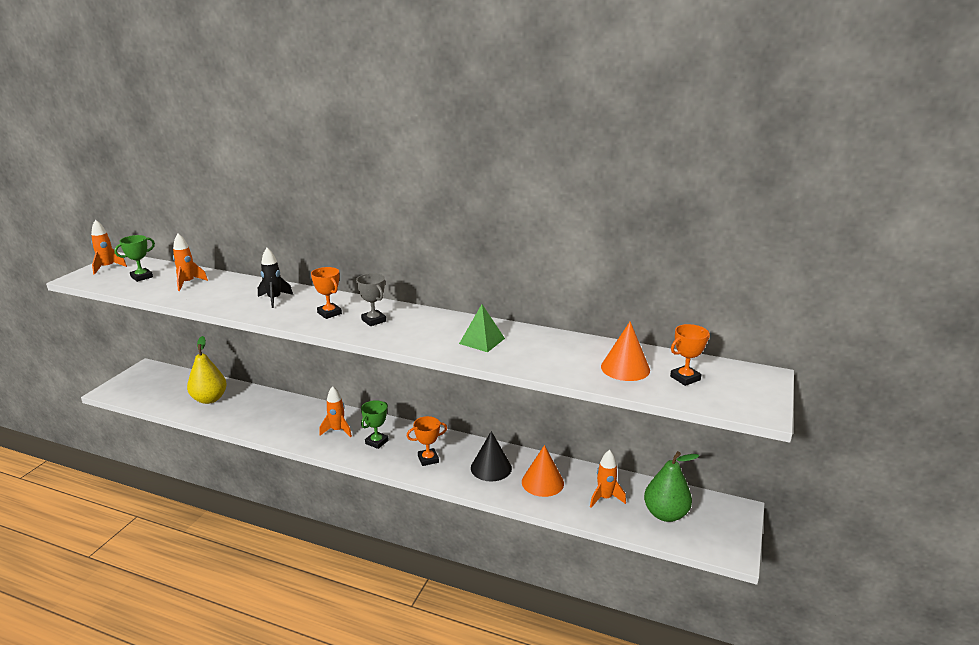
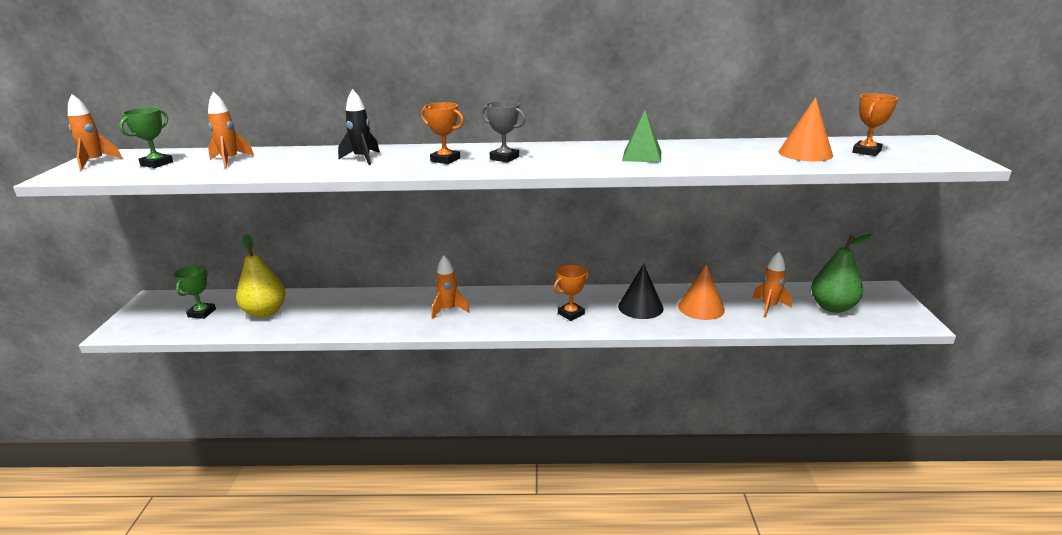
camera: 20 degrees left, 0 degrees up
(376, 442) = (502, 311): green trophy -> green trophy (202, 313)

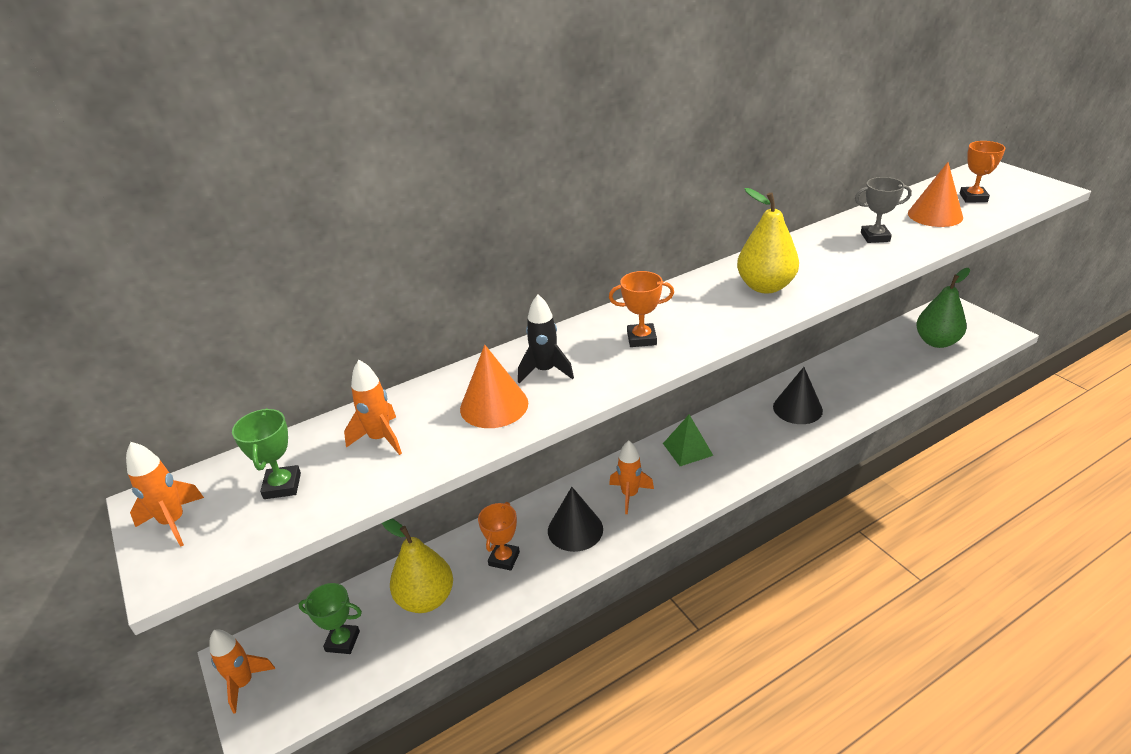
camera: 30 degrees left, 10 degrees up
(202, 313) = (342, 641): green trophy -> green trophy turned 60 degrees counterclockwise
(390, 314) = (575, 529): none -> black cone
(504, 158) = (697, 313): grey trophy -> grey trophy (875, 237)
(571, 314) = (749, 444): orange trophy -> orange trophy (504, 559)
(579, 157) = (765, 286): none -> yellow pear
(642, 156) = (815, 264): green pyramid -> green pyramid (687, 449)
(701, 308) = (845, 387): orange cone -> orange cone (494, 405)
(769, 307) = (894, 362): orange rocket -> orange rocket (244, 683)

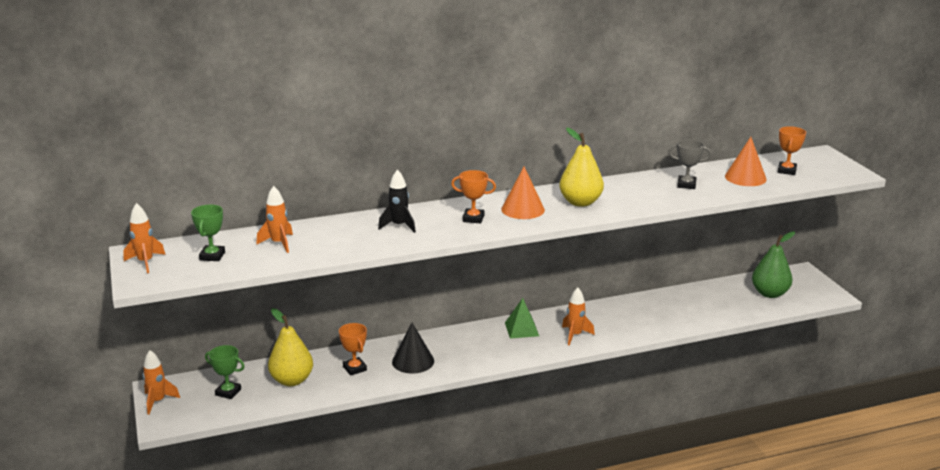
camera: 10 degrees right, 10 degrees down
(494, 405) = (356, 238): orange cone -> orange cone (523, 209)
(504, 559) = (354, 368): orange trophy -> orange trophy turned 60 degrees counterclockwise
(629, 495) = (463, 348): orange rocket -> orange rocket (575, 335)
(797, 408) = (623, 318): black cone -> none

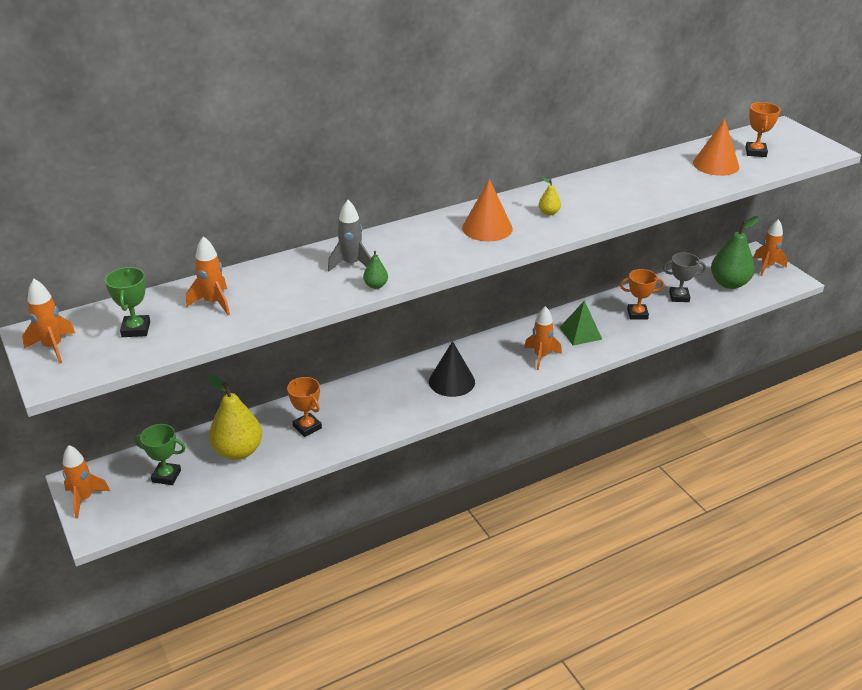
camera: 10 degrees left, 10 degrees up
(399, 226) = (351, 264): black rocket -> grey rocket
(413, 242) = (376, 285): none -> green pear
(413, 361) = (371, 410): black cone -> black cone (451, 381)
(473, 218) = (435, 246): orange trophy -> orange trophy (637, 314)
(521, 329) = (481, 355): green pyramid -> green pyramid (580, 333)
(580, 202) = (549, 213): yellow pear -> yellow pear, size x0.44
(686, 185) = (656, 179): grey trophy -> grey trophy (679, 297)
(811, 283) = (767, 266): none -> orange rocket

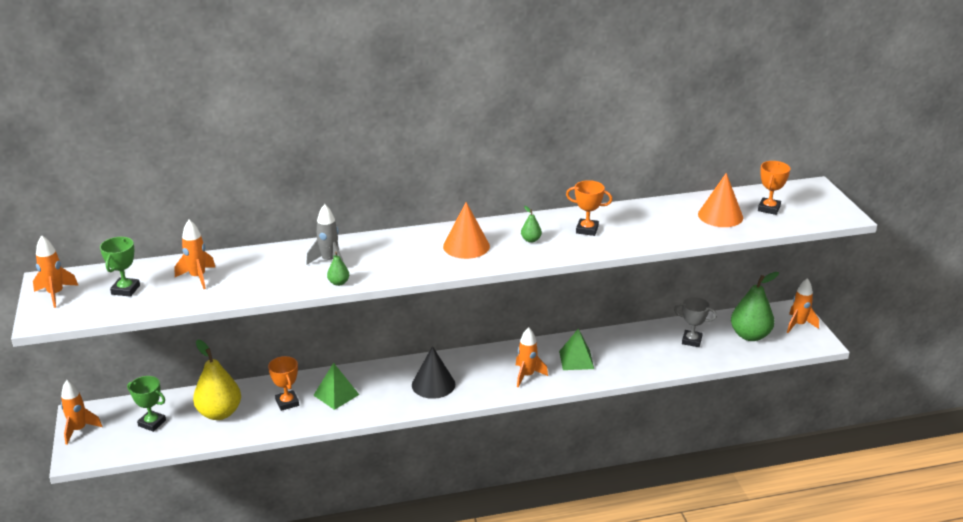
camera: 15 degrees right, 5 degrees down
(356, 409) = (336, 395): none -> green pyramid
(549, 213) = (531, 240): yellow pear -> green pear
(637, 314) = (641, 351): orange trophy -> orange trophy (587, 230)

